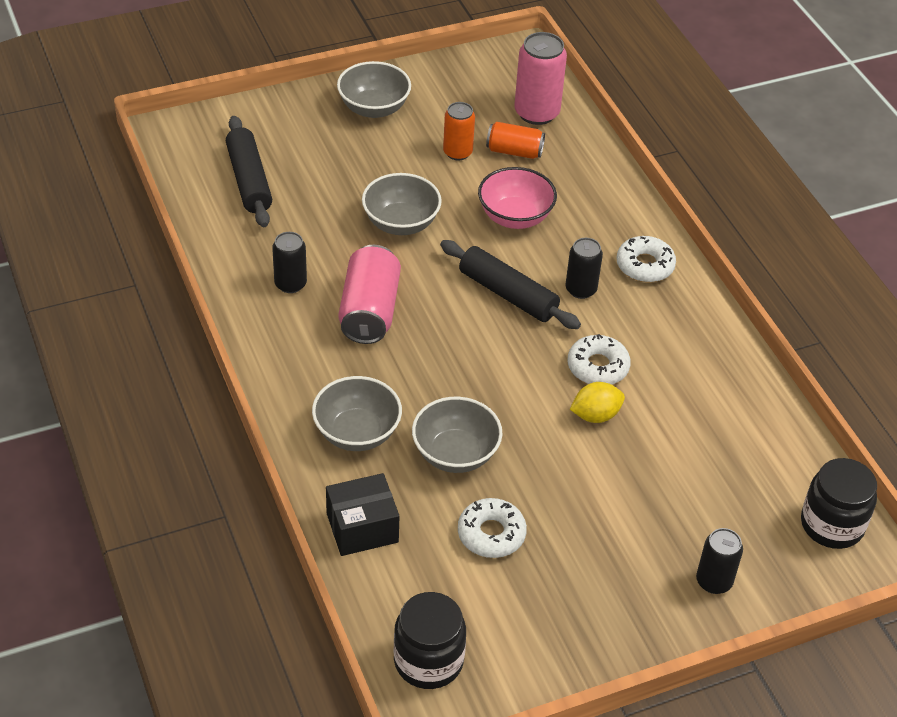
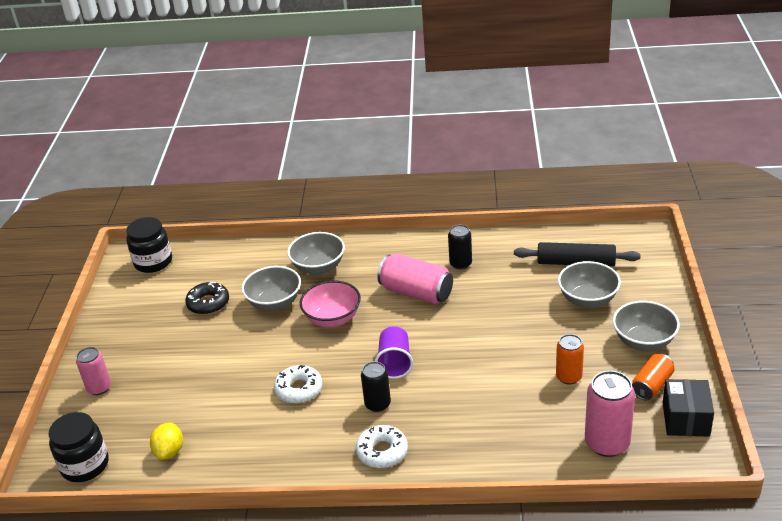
camera: 120 degrees right, 10 degrees down
(362, 527) = (251, 256): black box -> black box (686, 419)
(401, 223) = (497, 326): grey bowl -> grey bowl (588, 299)
(491, 534) = (208, 303): white donut -> black donut
(508, 294) = (395, 363): black rolling pin -> purple cup
(514, 151) = (557, 412): orange can -> orange can (652, 386)
(515, 217) = (475, 390): pink bowl -> pink bowl (332, 319)
(595, 415) = (259, 375): yellow lemon -> yellow lemon (169, 451)
(714, 581) = (99, 388): black can -> pink can

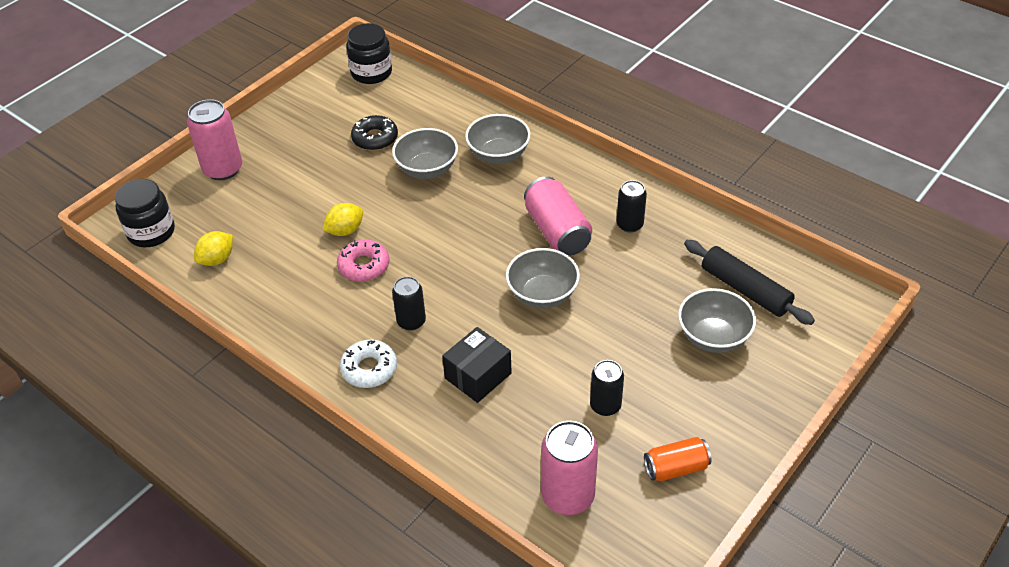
camera: 35 degrees right, 10 degrees up
(99, 388) = (223, 169): pink can -> pink can, size x1.60
(256, 375) = (345, 230): none -> yellow lemon
(299, 389) = (364, 266): white donut -> pink donut
(332, 319) = (458, 214): pink bowl -> none
(395, 363) = (466, 290): purple cup -> none
(569, 377) = (605, 405): orange can -> black can
(644, 341) = (720, 417): grey bowl -> grey bowl (542, 294)
(686, 419) = (670, 525): black box -> black box (478, 376)

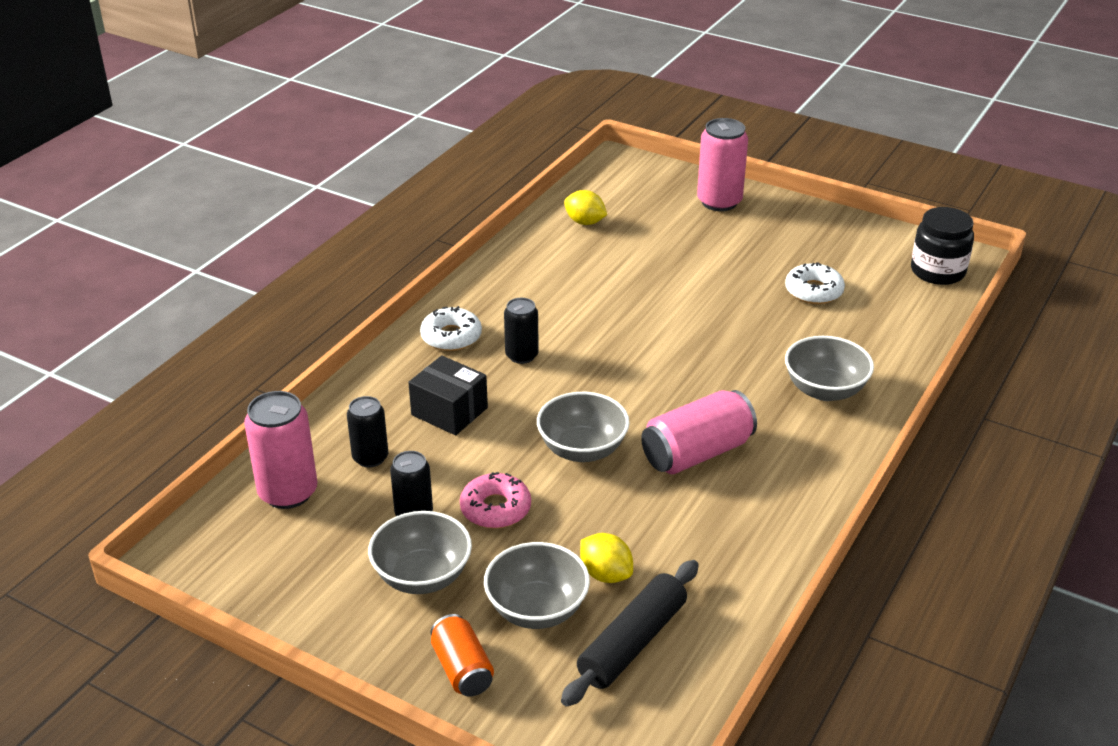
camera: 80 degrees right, 10 degrees down
(151, 232) = (613, 179): black jar -> none
(345, 230) = (649, 292): yellow lemon -> yellow lemon (605, 574)
(364, 266) = (598, 312): pink donut -> pink donut (495, 508)
(375, 138) = (813, 291): black donut -> white donut
(427, 169) = (773, 336): grey bowl -> grey bowl (422, 576)
(629, 224) = (730, 519): black can -> black can (370, 457)
(676, 468) = (324, 579): orange can -> orange can (462, 669)

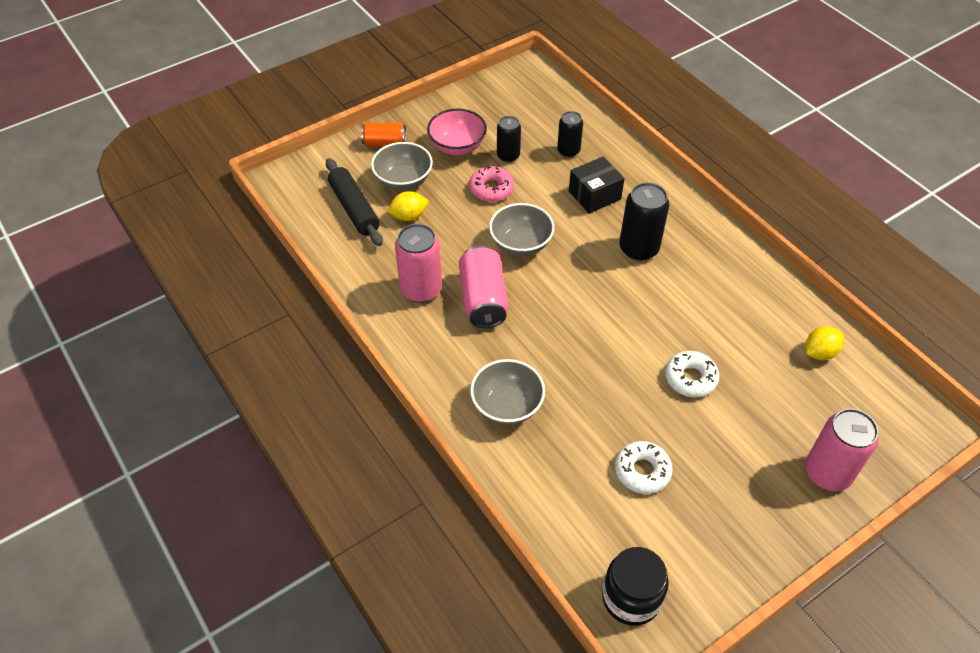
camera: 115 degrees right, 15 degrees up
(288, 492) = (556, 113): pink can -> pink can (421, 289)
(422, 576) = (457, 146): grey bowl -> pink bowl
(451, 336) = (679, 219): white donut -> white donut (690, 378)
(521, 355) = (639, 248): black can -> black can, size x1.60

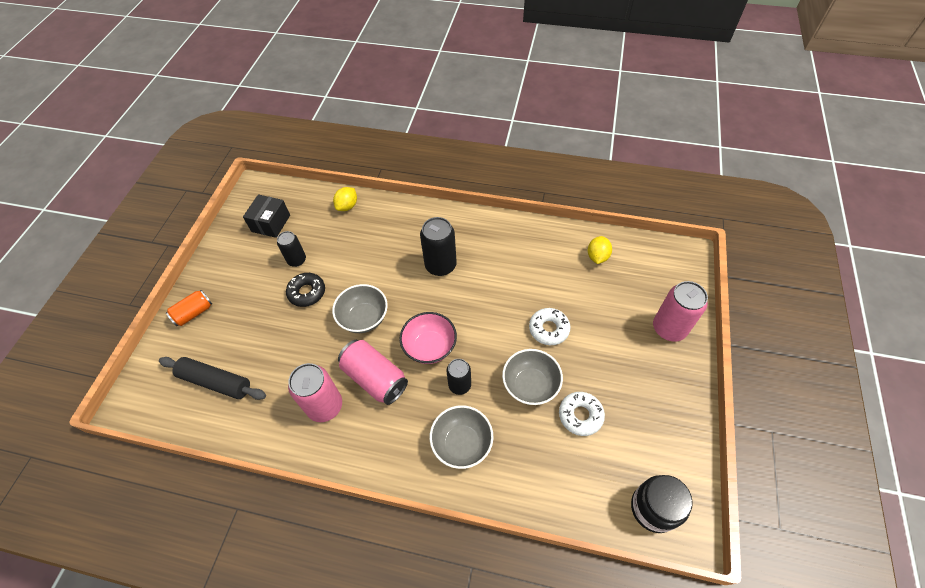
camera: 40 degrees left, 5 degrees up
(403, 181) = (235, 332): grey bowl -> grey bowl (530, 385)
(409, 216) = (264, 356): yellow lemon -> yellow lemon (347, 206)
(457, 146) = (253, 278): pink bowl -> pink bowl (430, 347)
(491, 189) = (307, 292): pink donut -> black donut
(568, 151) = (335, 229): black can -> black can (459, 385)
(594, 195) = (380, 248): black box -> black box (271, 223)

